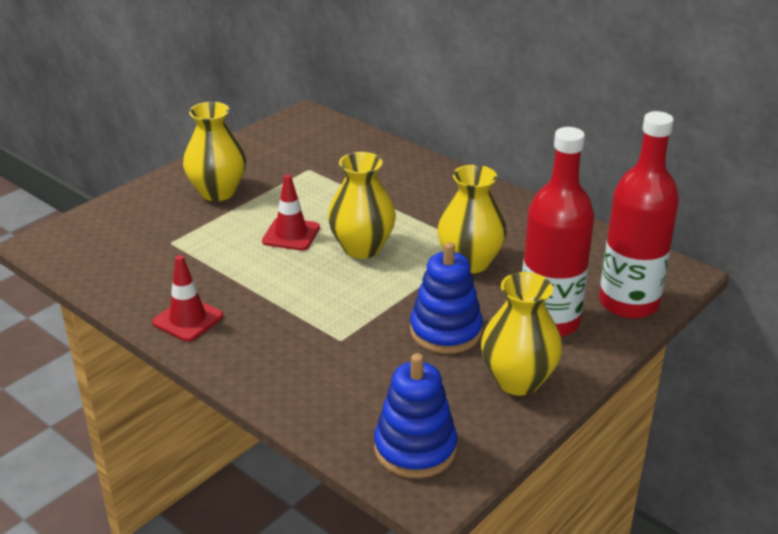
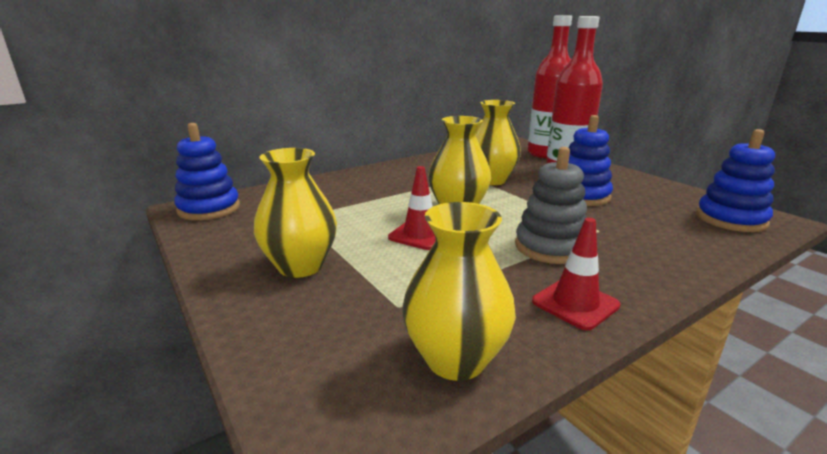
camera: 75 degrees left, 10 degrees down
(287, 307) = (550, 247): none -> grey stacking toy
(309, 125) = (209, 209): none -> blue stacking toy
(518, 380) = (634, 184): yellow vase -> yellow vase (455, 359)

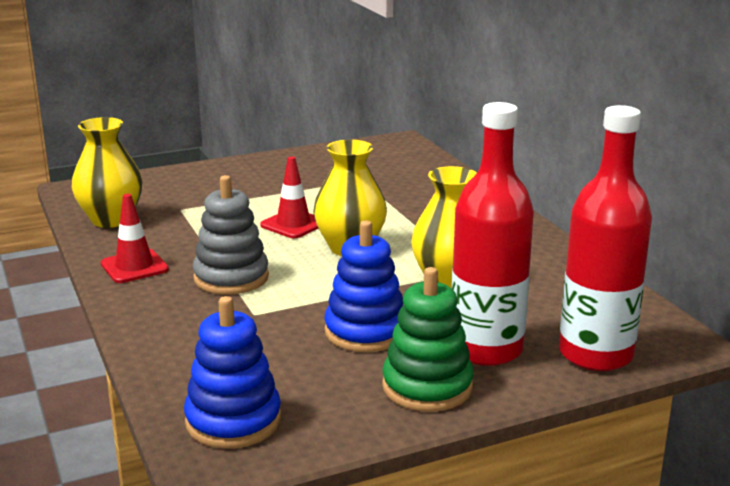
camera: 100 degrees right, 0 degrees up
(209, 209) = (395, 148): blue stacking toy -> none
(300, 266) = (260, 181): yellow vase -> none
(621, 180) = (427, 386): none -> green stacking toy

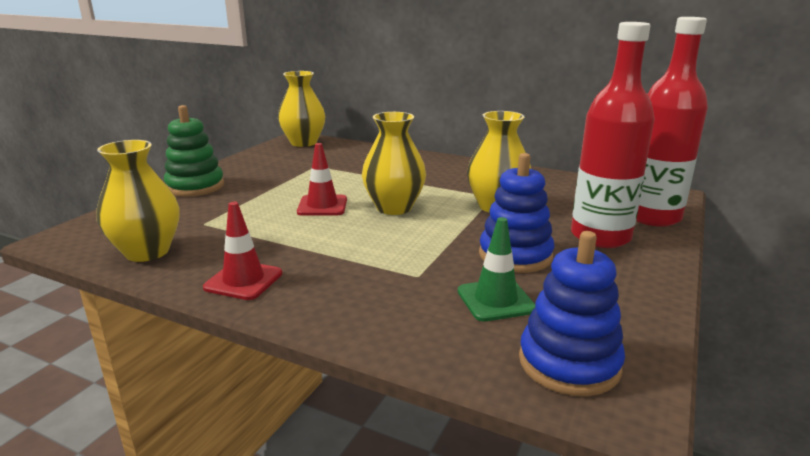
camera: 40 degrees left, 0 degrees up
(231, 278) = (347, 257): grey stacking toy -> none
(274, 357) = (495, 300): none -> green traffic cone
(397, 148) = (303, 143): none -> yellow vase
(427, 386) = (622, 273): green stacking toy -> green stacking toy (195, 186)

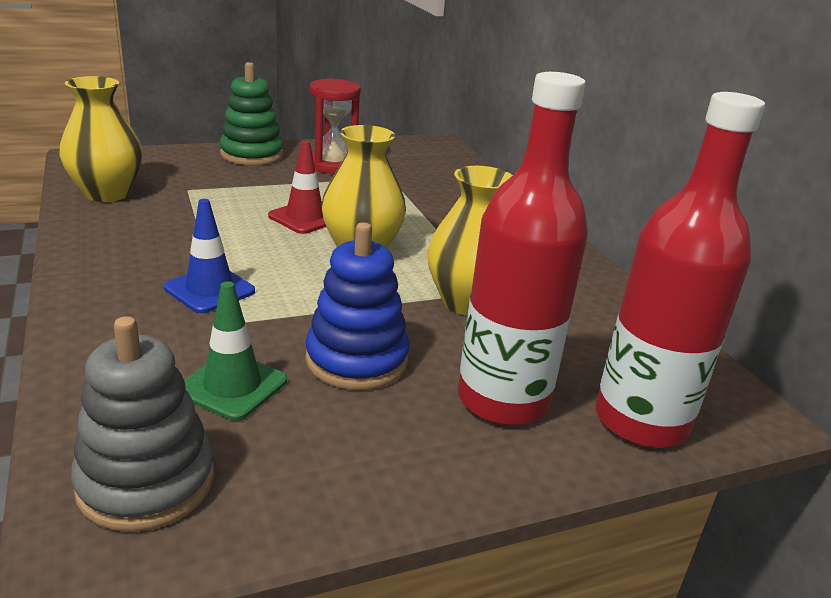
camera: 40 degrees right, 5 degrees up
(243, 280) = (108, 249): red traffic cone -> none
(266, 172) = (333, 165): none -> red hourglass
(303, 143) = (432, 150): yellow vase -> none
(366, 266) = (209, 290): none -> blue traffic cone
(569, 363) = (146, 482): blue stacking toy -> grey stacking toy

